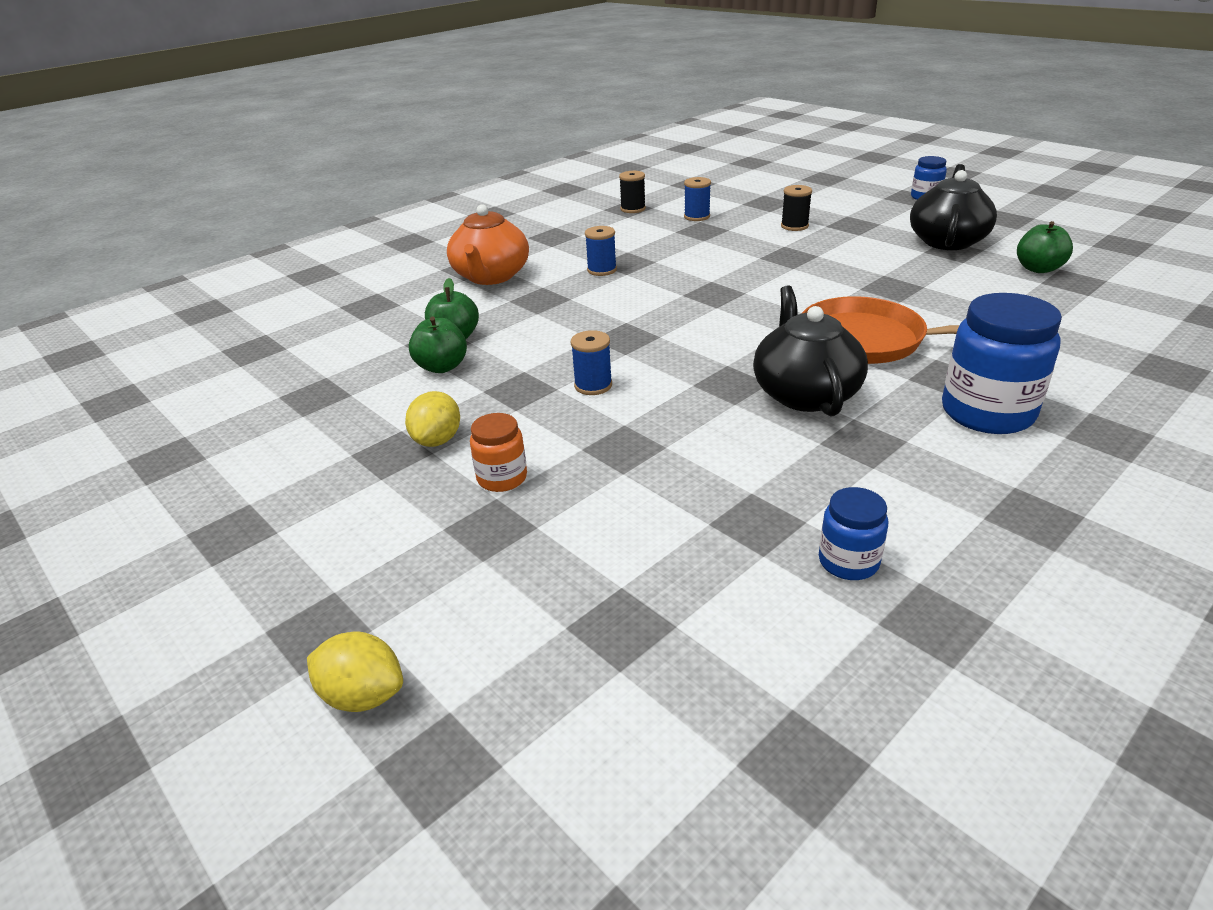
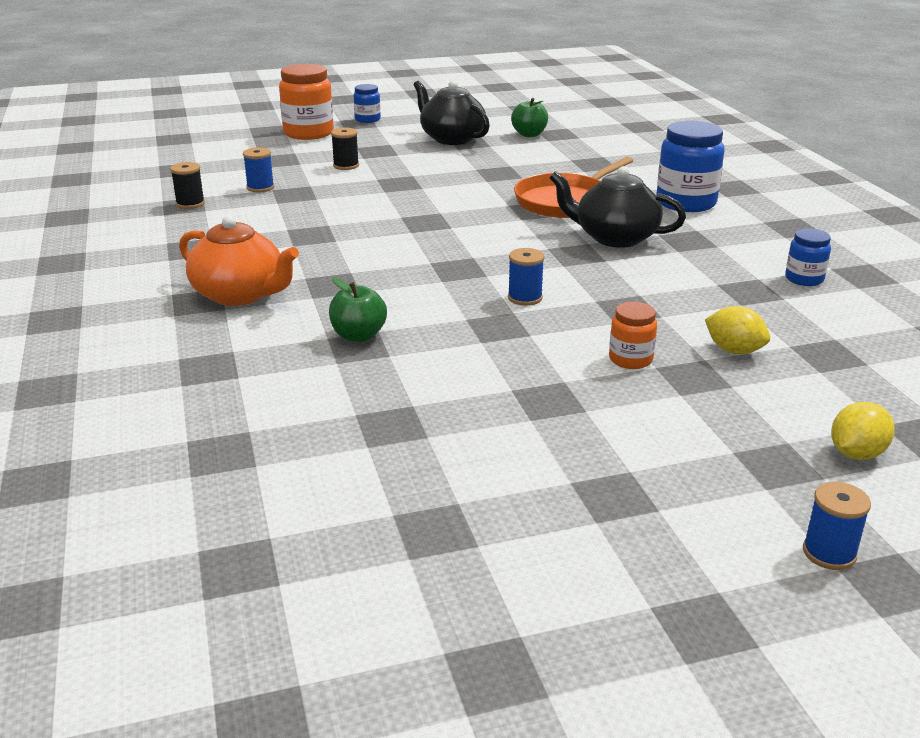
camera: 65 degrees left, 5 degrees down
(437, 440) = (546, 375): yellow lemon -> yellow lemon (734, 351)
(442, 367) = (412, 352): green apple -> none
(602, 270) = (311, 247): blue spool -> blue spool (829, 553)
(845, 191) = (308, 133): none -> orange jar

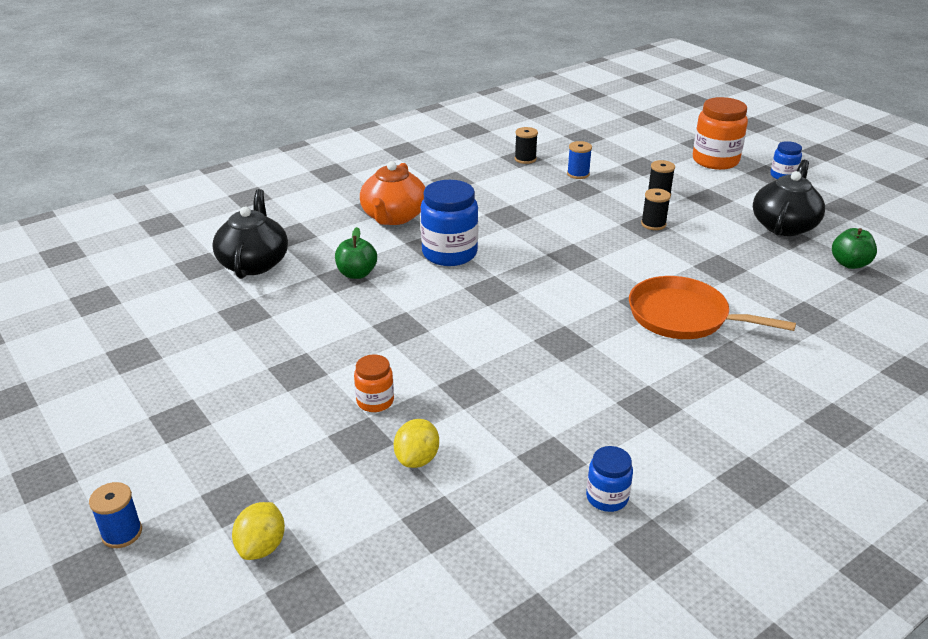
camera: 70 degrees right, 5 degrees up
(400, 179) = (653, 224): none -> black spool
(525, 298) = (456, 331): blue spool -> none
(614, 237) = (617, 358): black teapot -> black teapot (254, 263)
(686, 203) = (752, 392): blue jar -> blue jar (449, 253)
(856, 454) = (262, 546): yellow lemon -> yellow lemon turned 75 degrees clockwise

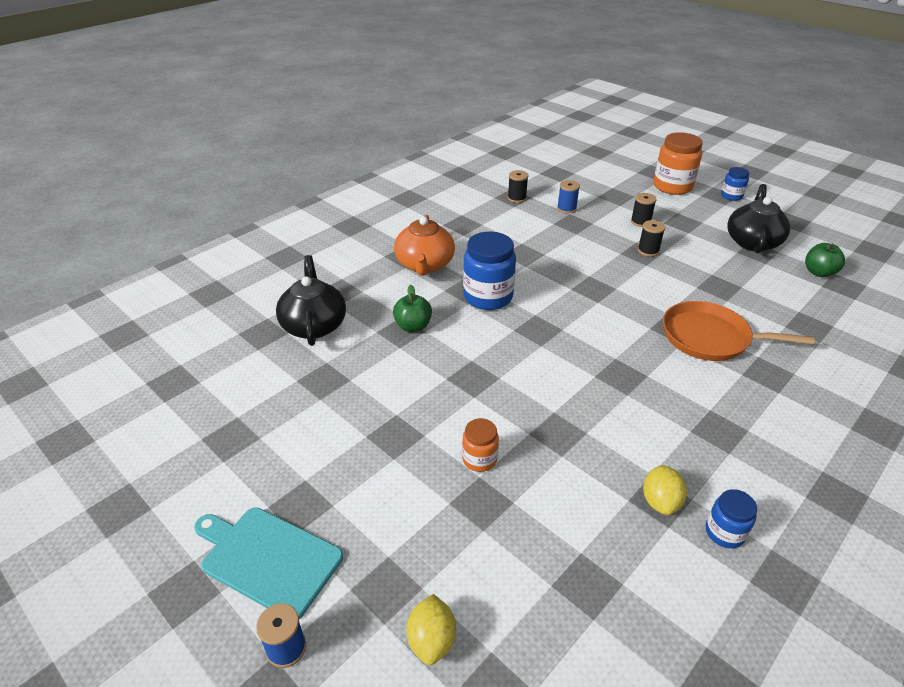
camera: 10 degrees left, 5 degrees up
(132, 459) = (268, 559): none -> turquoise cutting board
(417, 459) = (541, 516): yellow lemon -> yellow lemon (660, 502)

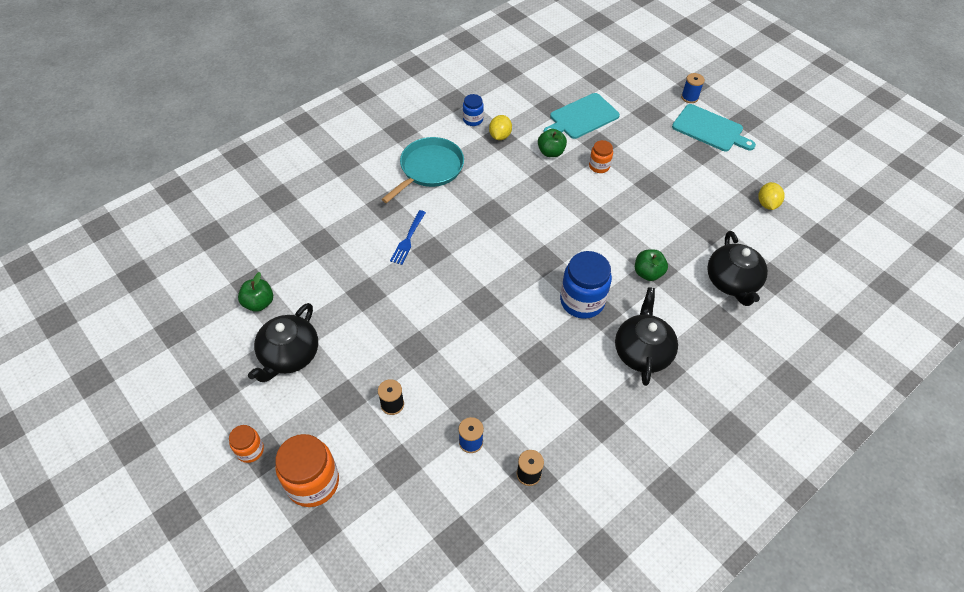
camera: 175 degrees left, 15 degrees up
(424, 265) = (642, 351): orange teapot -> black teapot
(431, 640) = (625, 94): yellow lemon -> yellow lemon (767, 204)
(520, 562) = (582, 117): none -> turquoise cutting board
(563, 477) = (551, 152): none -> green apple
(648, 251) = (407, 351): black spool -> none
(710, 338) = (408, 239): orange pan -> blue fork
(731, 196) = (250, 450): blue jar -> orange jar
(742, 430) = (429, 169): none -> turquoise pan

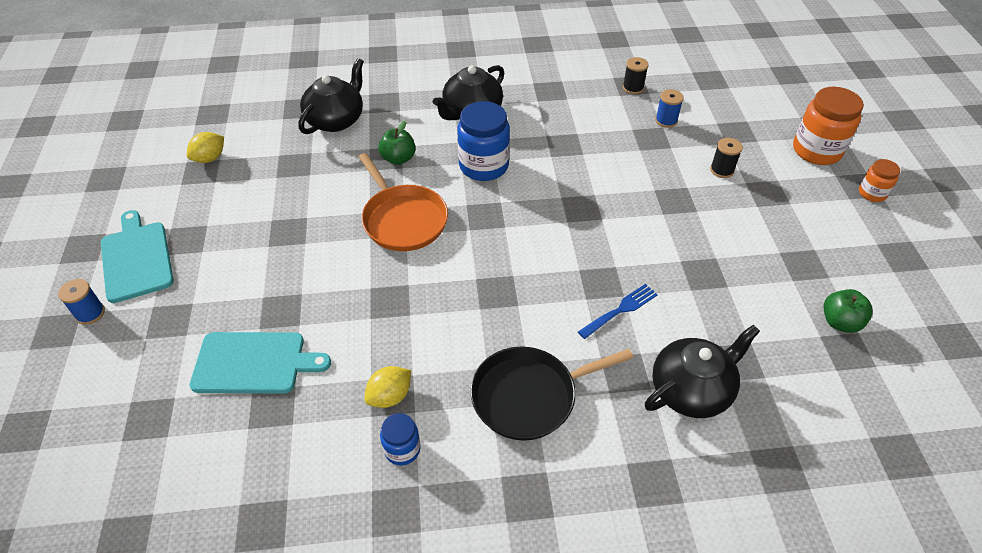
camera: 145 degrees left, 5 degrees down
(289, 355) = (814, 252): black teapot -> black teapot (691, 390)
(429, 169) = (529, 396): turquoise pan -> black pan
(551, 152) = (350, 332): green apple -> none
(593, 228) = (403, 220): none -> orange pan
(599, 166) = (316, 282): orange jar -> none

